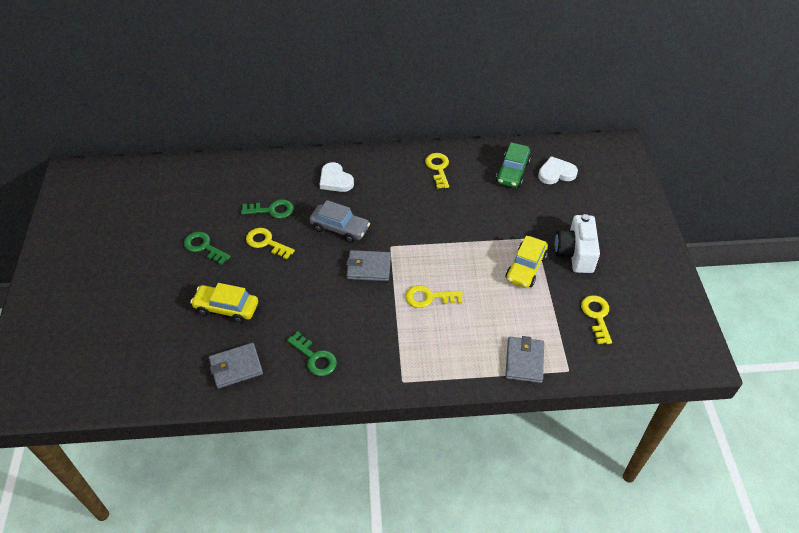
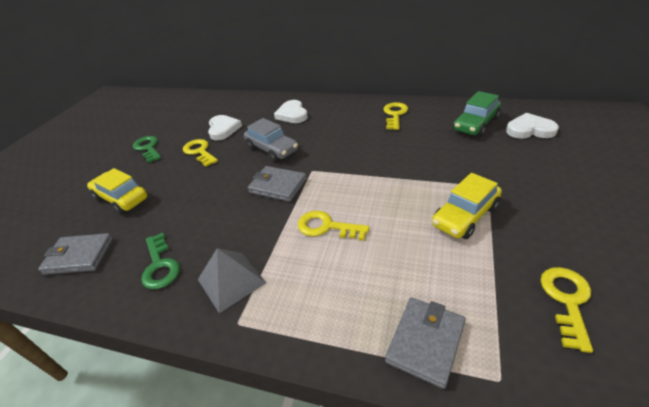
camera: 25 degrees right, 10 degrees down
(272, 210) = (223, 129): green key -> white heart
(380, 355) = (231, 281): none -> grey pyramid
(575, 254) = (541, 211): white camera -> none

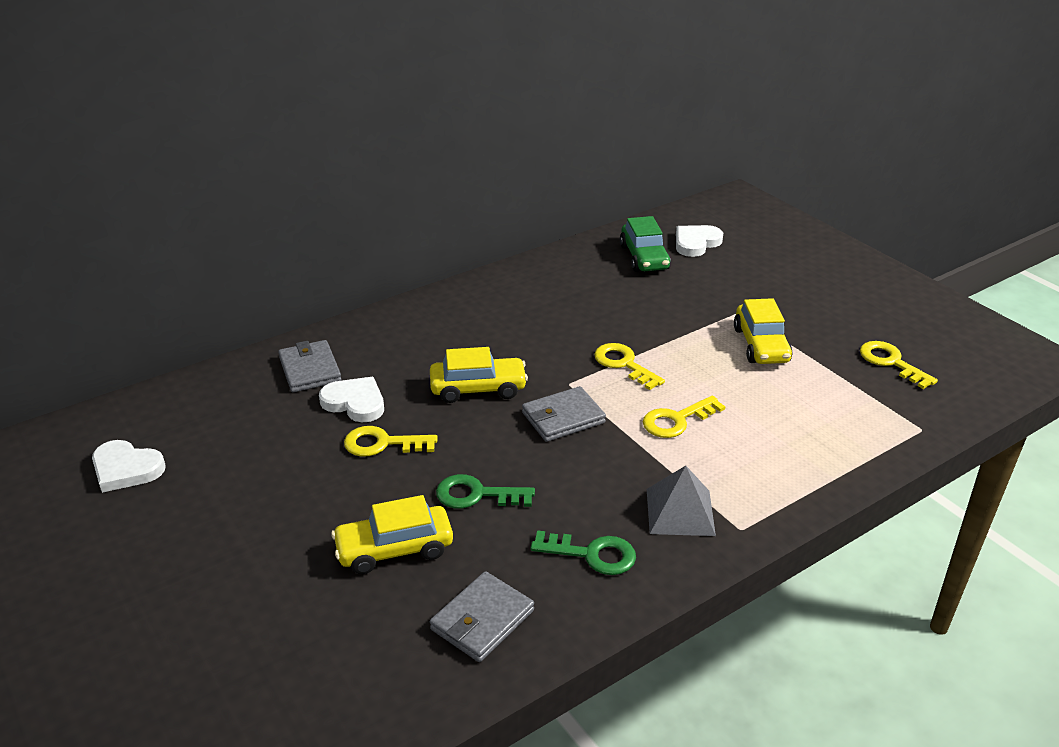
camera: 55 degrees left, 5 degrees down
(148, 148) = (284, 485): green key -> green key (477, 495)
(272, 149) = (478, 388): grey car -> yellow car
(292, 114) = (419, 338): white heart -> white heart (126, 469)
(395, 114) = (548, 282): yellow key -> yellow key (624, 364)
(425, 342) = (863, 441): grey wallet -> grey wallet (310, 370)

